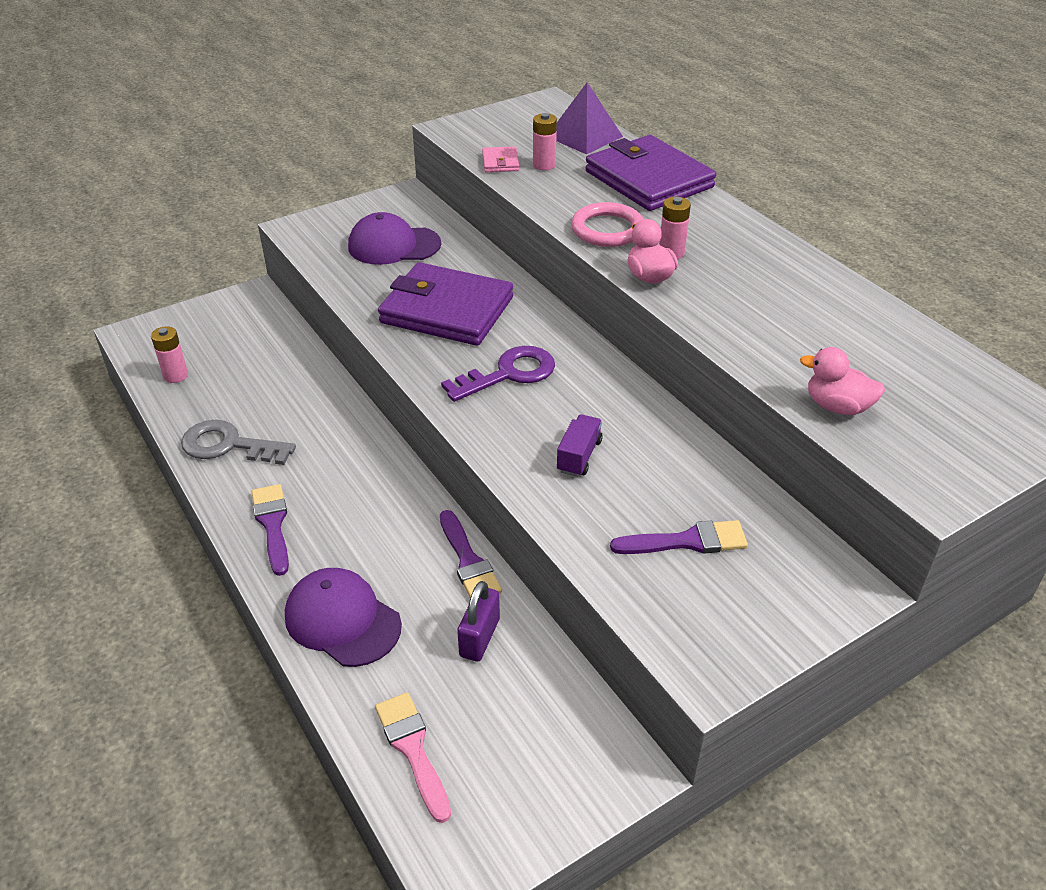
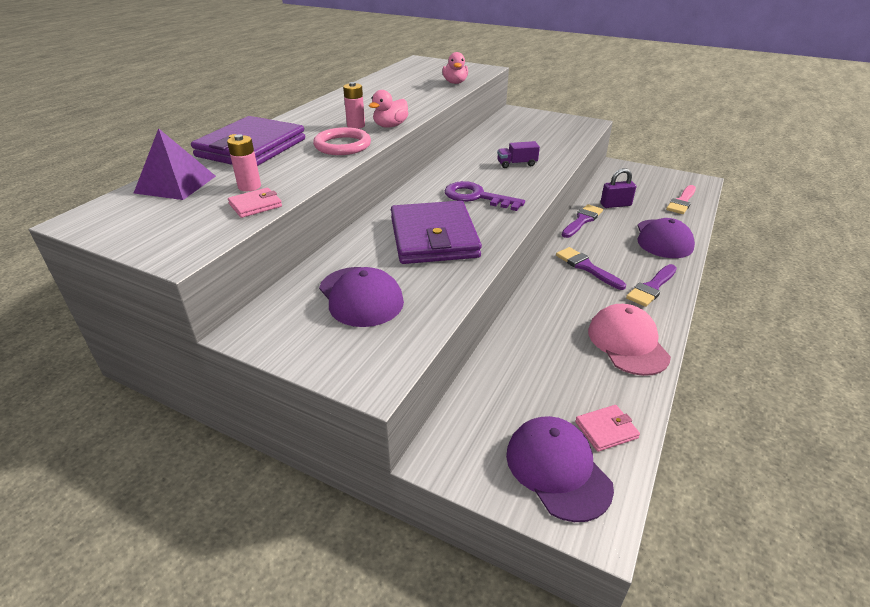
camera: 120 degrees left, 5 degrees down
(176, 375) = (606, 430): pink battery -> pink wallet
(181, 337) = (557, 469): none -> purple cap
(229, 445) = (627, 343): grey key -> pink cap
(687, 541) = (534, 135): purple brush -> purple brush (586, 267)

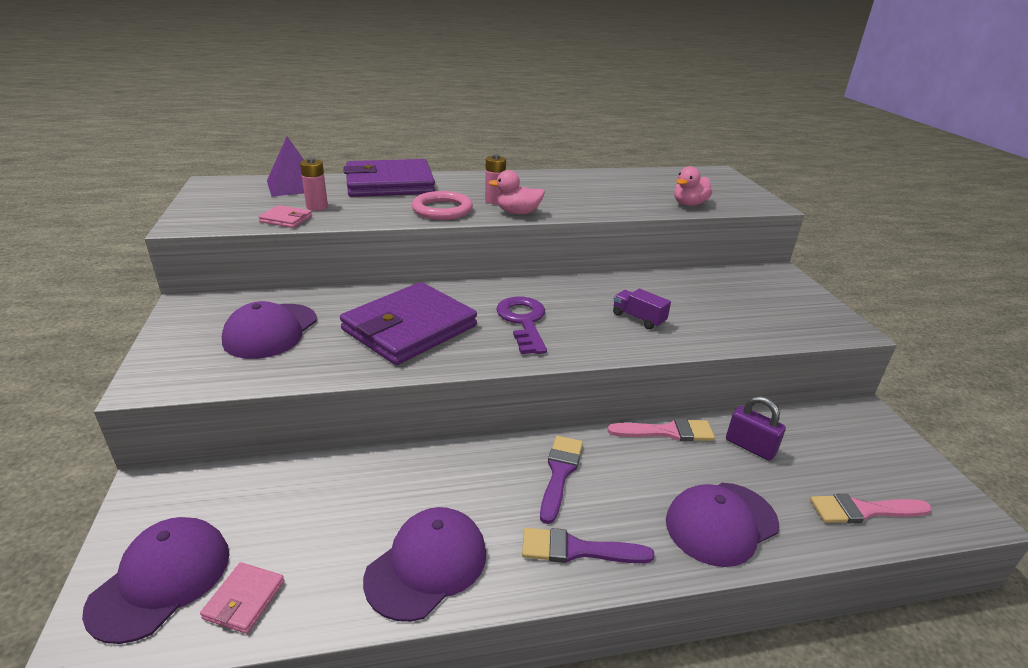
camera: 50 degrees right, 5 degrees down
(582, 220) = (667, 432): purple brush -> pink brush
(606, 430) = (244, 599): pink wallet -> pink wallet turned 75 degrees clockwise
(627, 343) = (427, 565): pink cap -> purple cap

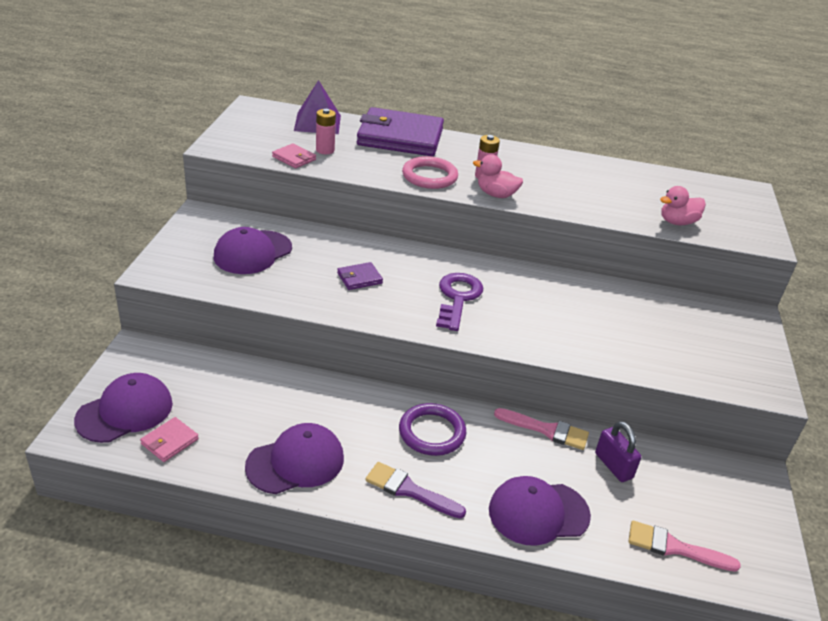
camera: 20 degrees right, 5 degrees up
(409, 328) = (359, 278): purple wallet -> purple wallet, size x0.41
(560, 473) = (432, 432): purple brush -> purple ring
(638, 318) = (564, 323): purple truck -> none

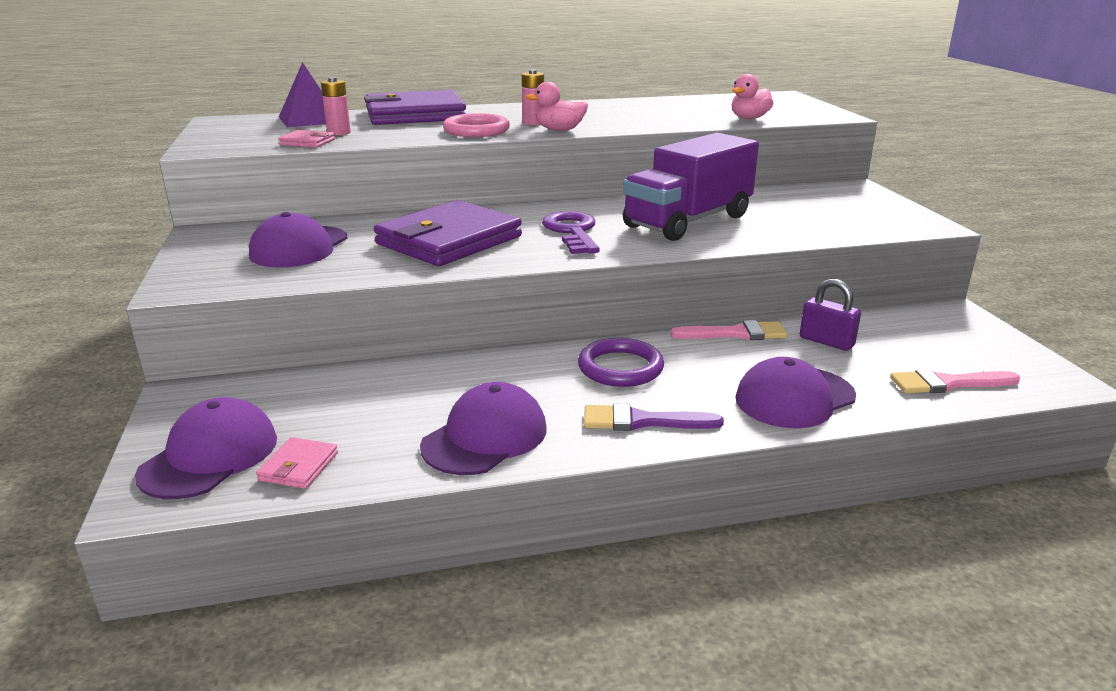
camera: 20 degrees left, 10 degrees down
(359, 278) = (449, 240): purple wallet -> purple wallet, size x2.43
(560, 314) = (688, 221): none -> purple truck

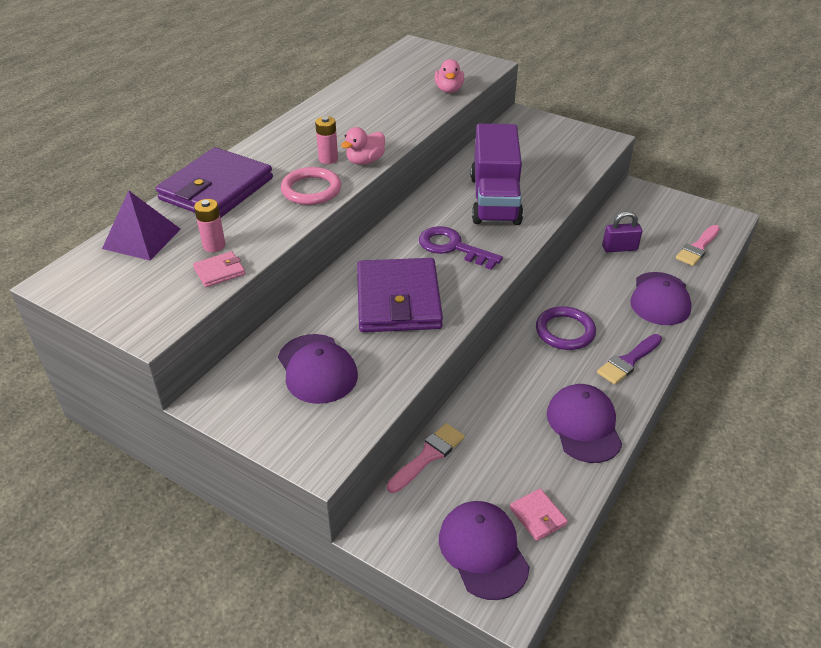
camera: 45 degrees left, 15 degrees up
(736, 333) = (576, 268): pink brush -> pink brush (428, 456)

